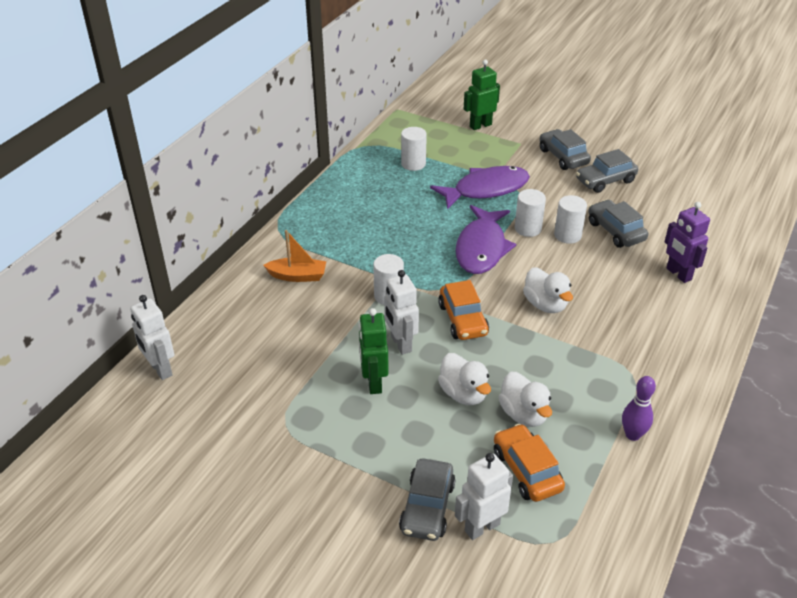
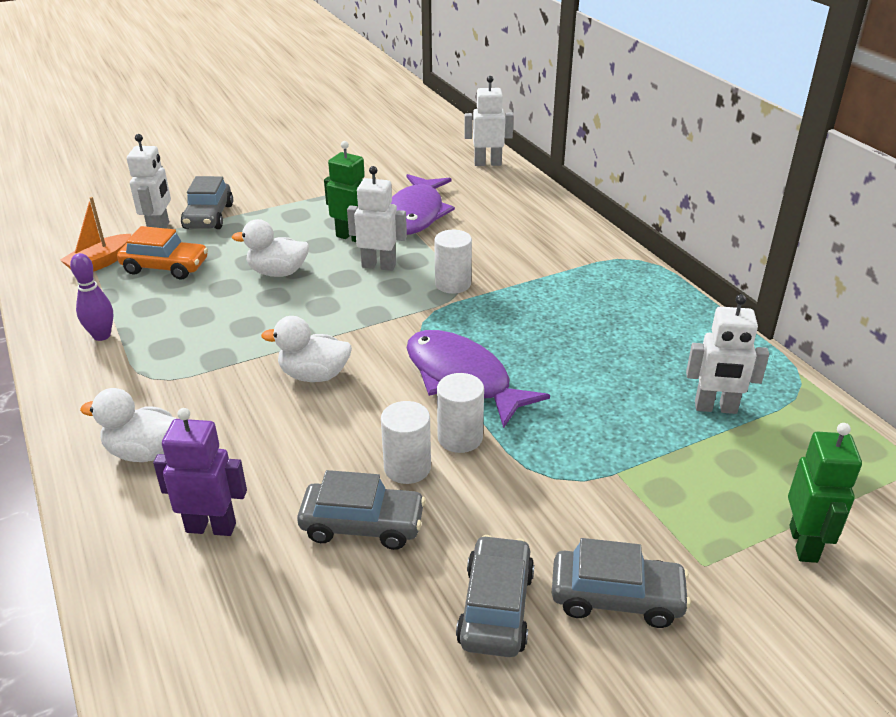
camera: 125 degrees right, 5 degrees down
(298, 276) = (542, 247): orange boat -> orange boat (100, 263)
(413, 164) = (715, 408): white cylinder -> white robot
(427, 507) = (208, 217): grey car -> grey car turned 135 degrees counterclockwise
(463, 319) = (364, 312): orange car -> none
(486, 189) = (589, 446): purple fish -> purple fish (416, 214)
(524, 414) = (212, 291): white duck -> white duck (143, 452)

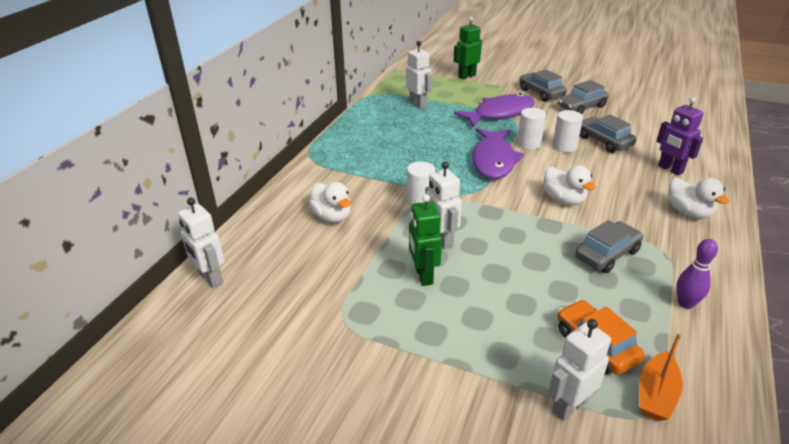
camera: 130 degrees left, 0 degrees up
(100, 263) = (656, 394): orange boat -> orange boat turned 120 degrees clockwise
(208, 217) = (506, 390): grey car -> grey car (607, 254)
(278, 272) = (512, 279): white duck -> white duck (332, 216)
(416, 214) = (350, 266): purple fish -> purple fish (499, 113)

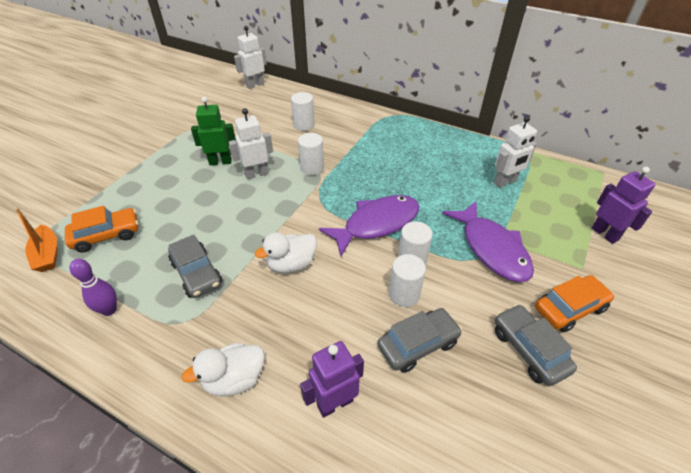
camera: 95 degrees right, 10 degrees up
(332, 216) = (304, 125): white duck -> white cylinder
(466, 76) = (605, 234): green robot -> purple robot
(493, 160) = (376, 224): purple fish -> purple fish turned 135 degrees clockwise
(541, 93) = (569, 308): grey car -> orange car
(569, 406) = (72, 209): white robot -> none
(656, 394) = (47, 254): orange boat -> orange boat turned 150 degrees counterclockwise

